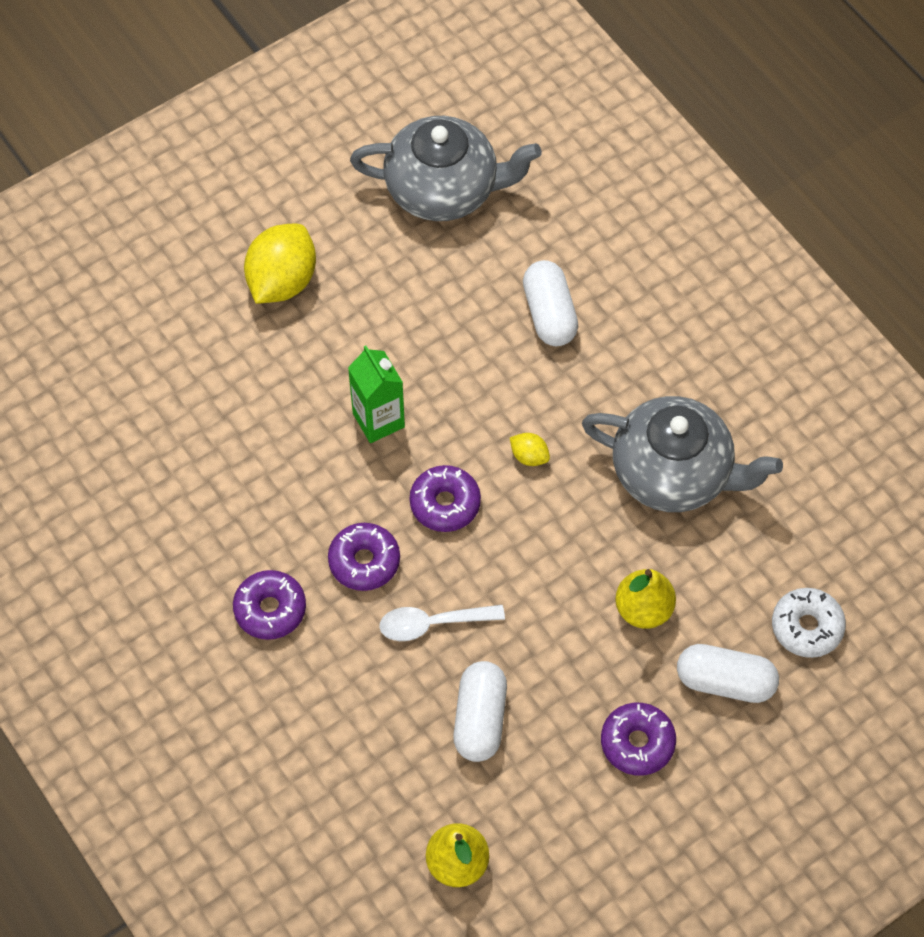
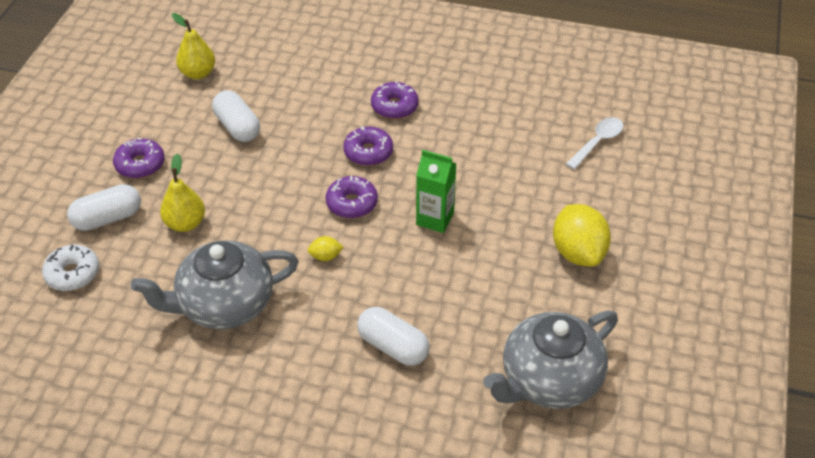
camera: 140 degrees right, 15 degrees down
(432, 624) = (302, 149): white spoon -> white spoon (597, 142)

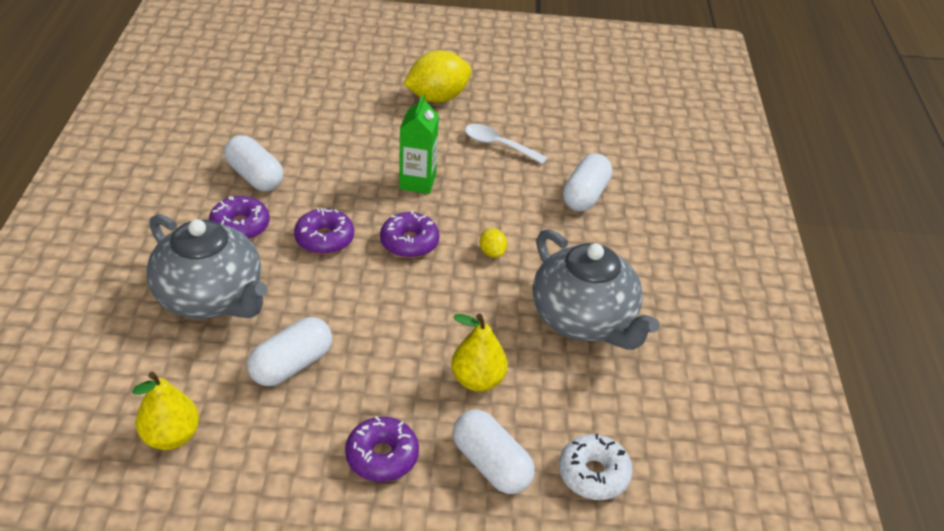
camera: 105 degrees left, 5 degrees down
(458, 116) = (255, 176): none -> white capsule
(549, 380) = (580, 111): grey teapot -> grey teapot (211, 297)
(597, 142) = (287, 87): white spoon -> white spoon (498, 145)

